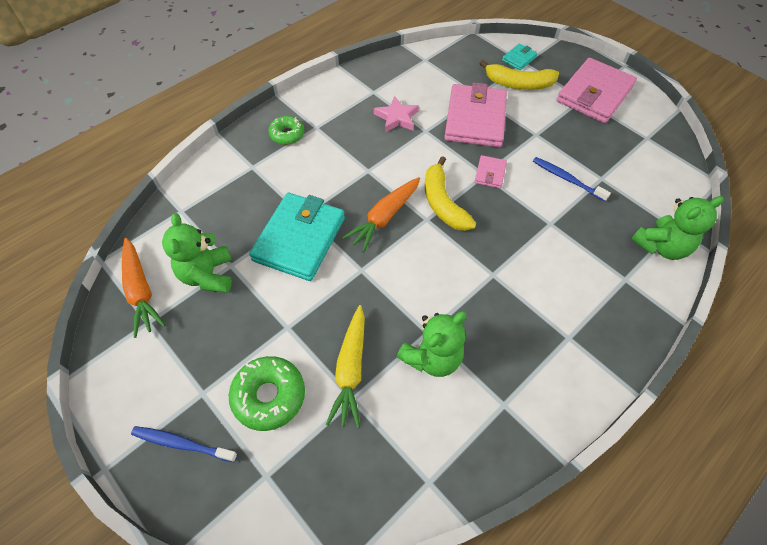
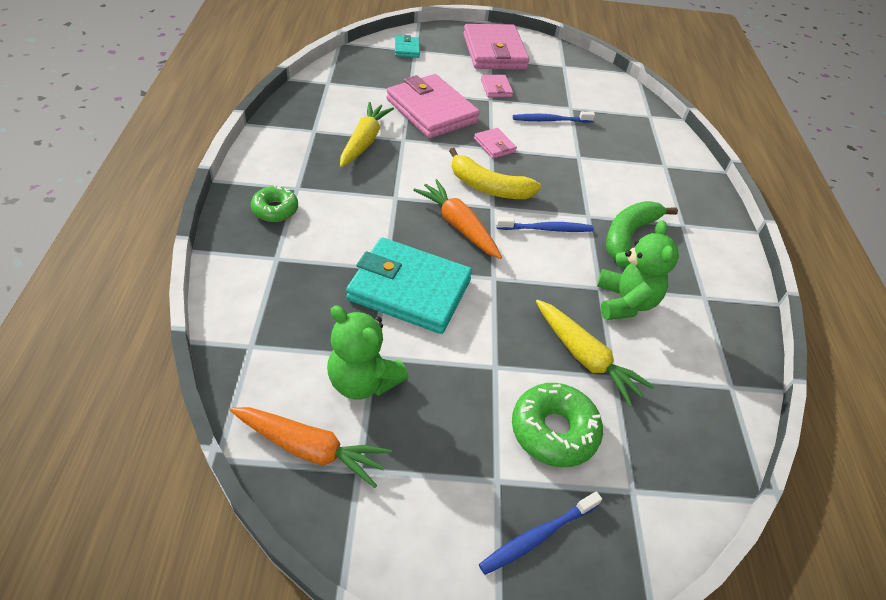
camera: 50 degrees left, 10 degrees down
(299, 239) = (409, 289): turquoise wallet -> turquoise wallet turned 45 degrees counterclockwise
(384, 217) = (458, 226): orange carrot -> orange carrot turned 150 degrees clockwise
(397, 117) = (364, 141): pink star -> yellow carrot
(445, 262) = (546, 229): none -> blue toothbrush
(507, 311) = (628, 234): none -> green banana
(518, 84) = (431, 68): yellow banana -> none
(553, 127) = (496, 88): none -> pink wallet
(661, 246) = (657, 132): green teddy bear -> none

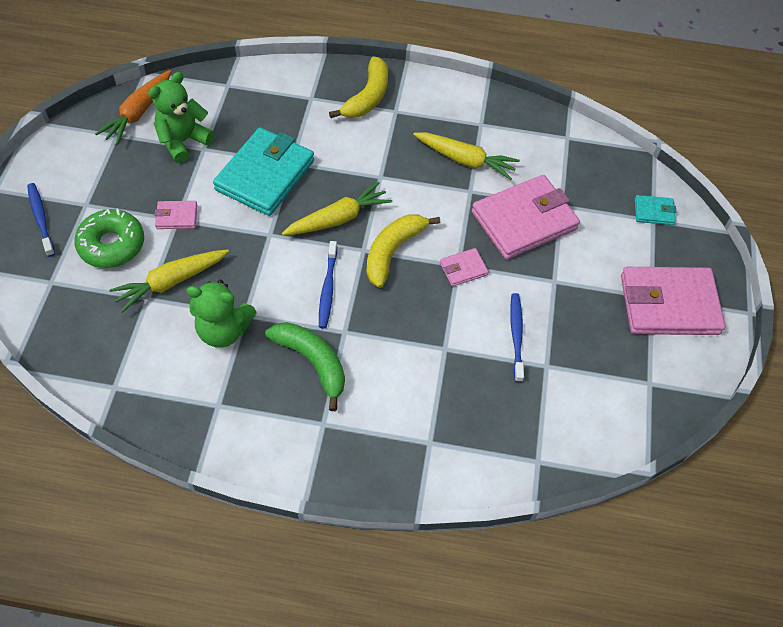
camera: 100 degrees right, 10 degrees up
(275, 209) = (368, 97): green donut -> yellow banana
(458, 226) = (338, 218): orange carrot -> yellow carrot
(496, 88) = (579, 291): pink wallet -> pink wallet (176, 217)

